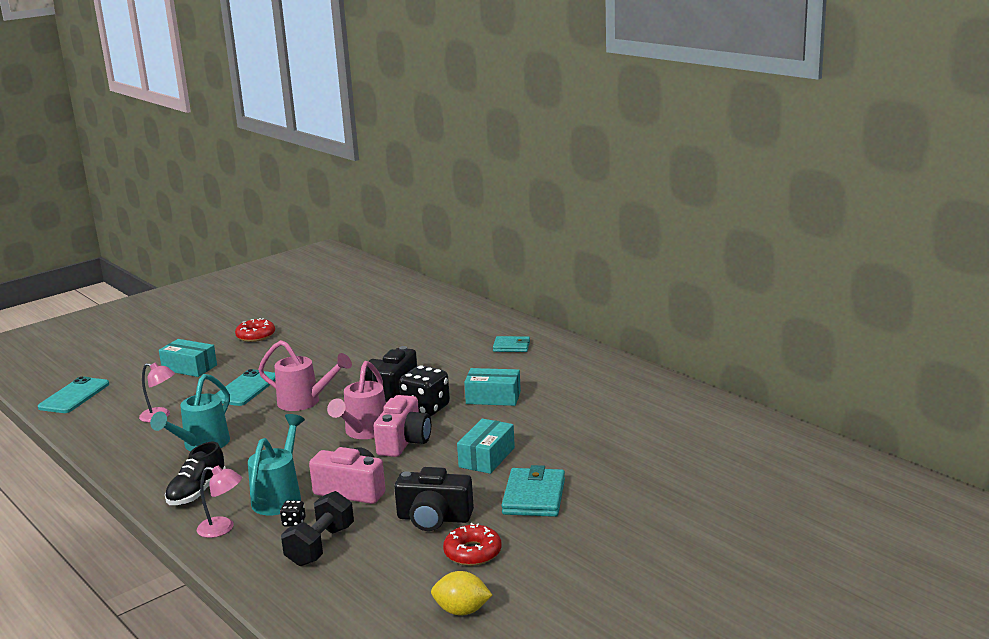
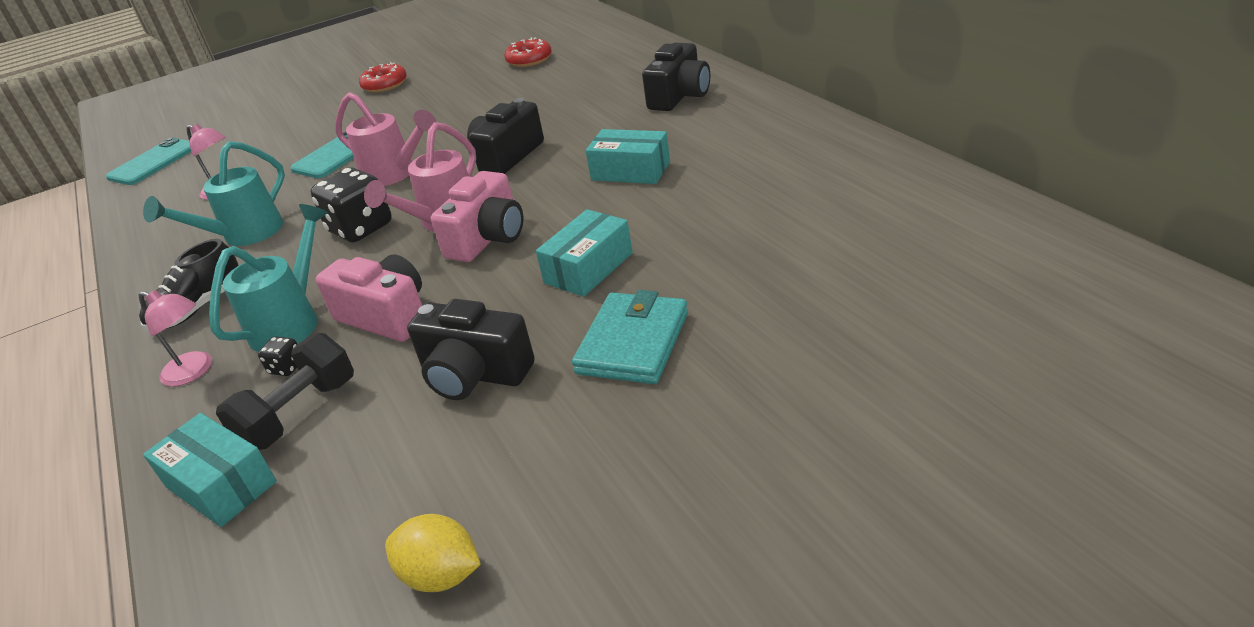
camera: 15 degrees right, 15 degrees up
(189, 367) = (293, 126): turquoise box -> turquoise box (221, 484)
(426, 409) = (537, 187): black dice -> black dice (361, 228)
(472, 552) = (505, 447): red donut -> red donut (529, 60)
(511, 346) = (679, 96): turquoise wallet -> black camera

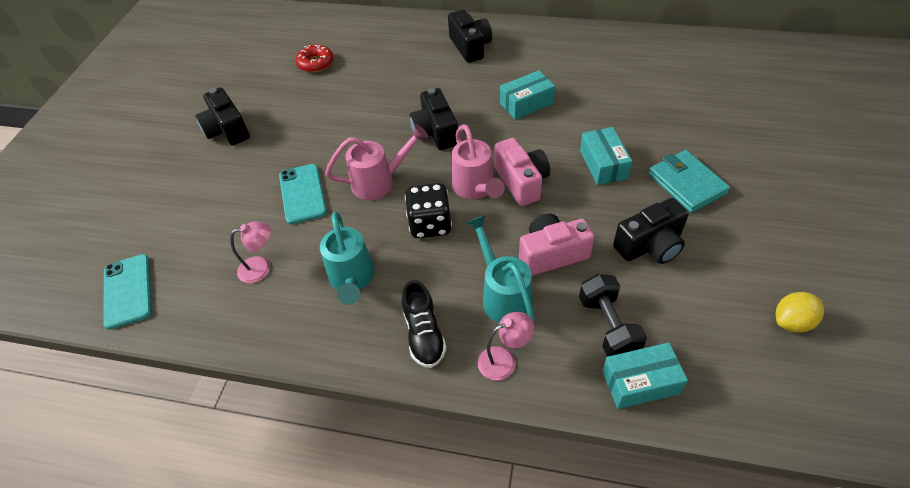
camera: 50 degrees left, 15 degrees up
(286, 367) = (553, 315): black dice -> none
(385, 85) = (227, 130): red donut -> black camera

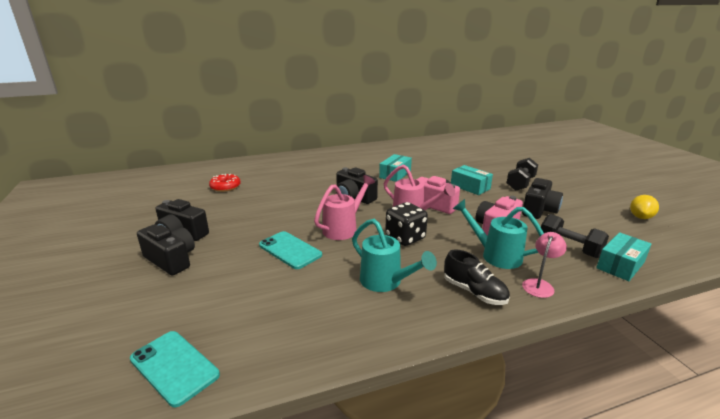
camera: 35 degrees left, 25 degrees down
(261, 267) = (302, 301): pink lamp -> none
(470, 47) = (331, 160): black camera -> black camera (171, 260)
(686, 184) = (520, 184): turquoise wallet -> black dumbbell

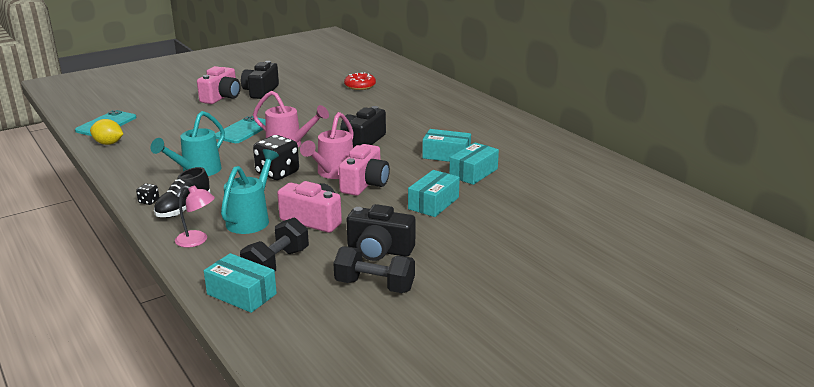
camera: 75 degrees right, 0 degrees up
(171, 260) = (221, 97): black camera -> pink camera
(426, 171) = (473, 173): none -> turquoise box
(455, 316) = (149, 201): none -> black dice
(520, 184) = (470, 240): black dumbbell -> black dumbbell (374, 285)
(640, 217) = (390, 335): yellow lemon -> yellow lemon (108, 143)

